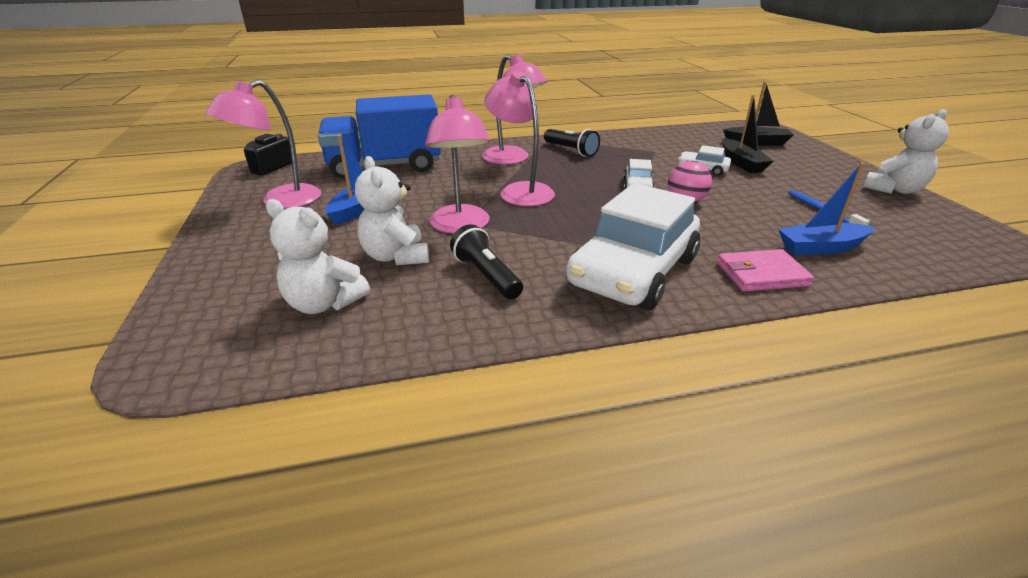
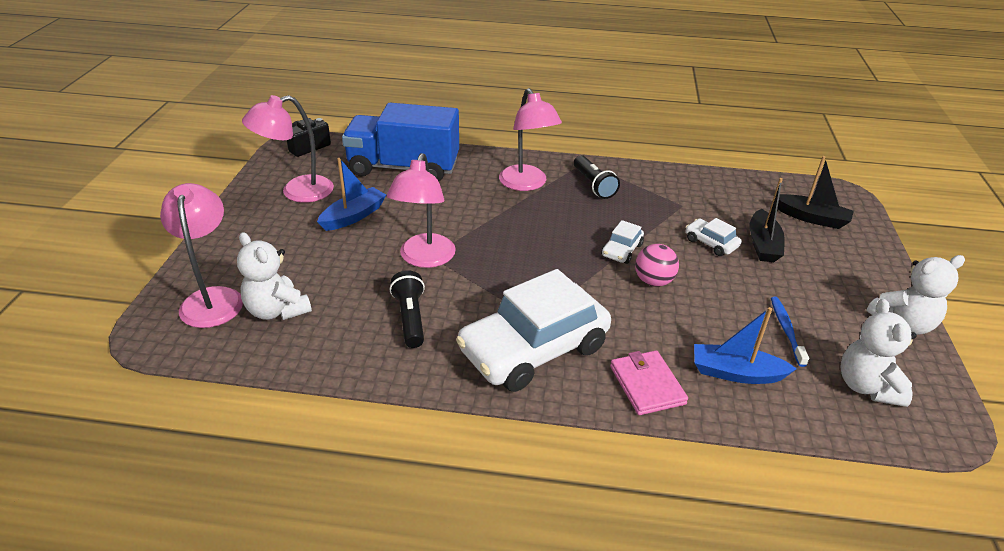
camera: 20 degrees right, 5 degrees up
(396, 256) = (353, 278): white teddy bear -> white teddy bear (866, 386)
(520, 191) = (504, 228): pink lamp -> pink lamp (212, 298)
(761, 274) = (647, 385): pink wallet -> pink wallet turned 60 degrees clockwise

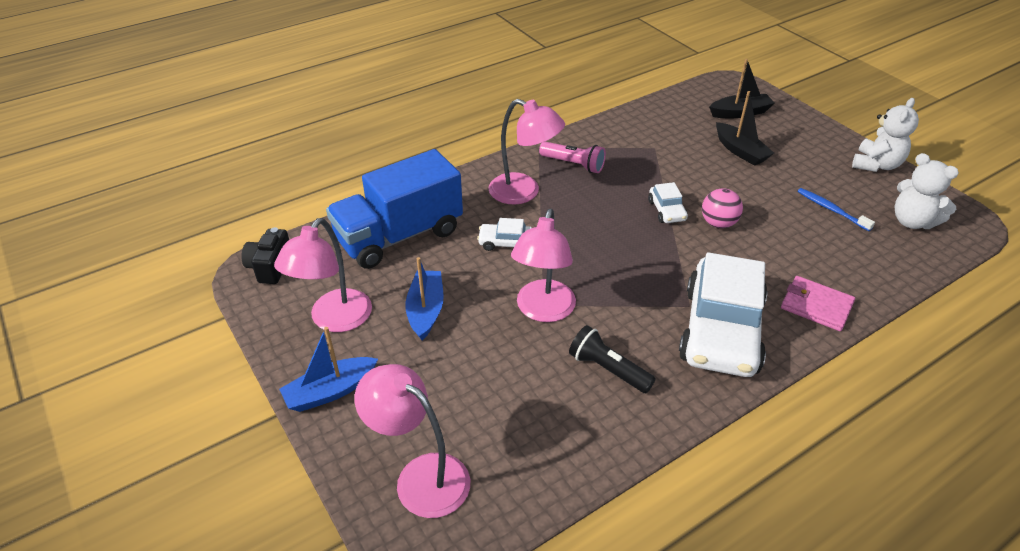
camera: 40 degrees left, 5 degrees up
(277, 310) = (495, 443): white teddy bear -> none
(424, 259) = (543, 311): pink lamp -> pink lamp turned 45 degrees clockwise
(594, 185) = (573, 164): black flashlight -> pink flashlight
(711, 243) = (711, 169): white car -> white car (505, 242)
(736, 373) = (846, 260): blue boat -> blue boat (330, 391)

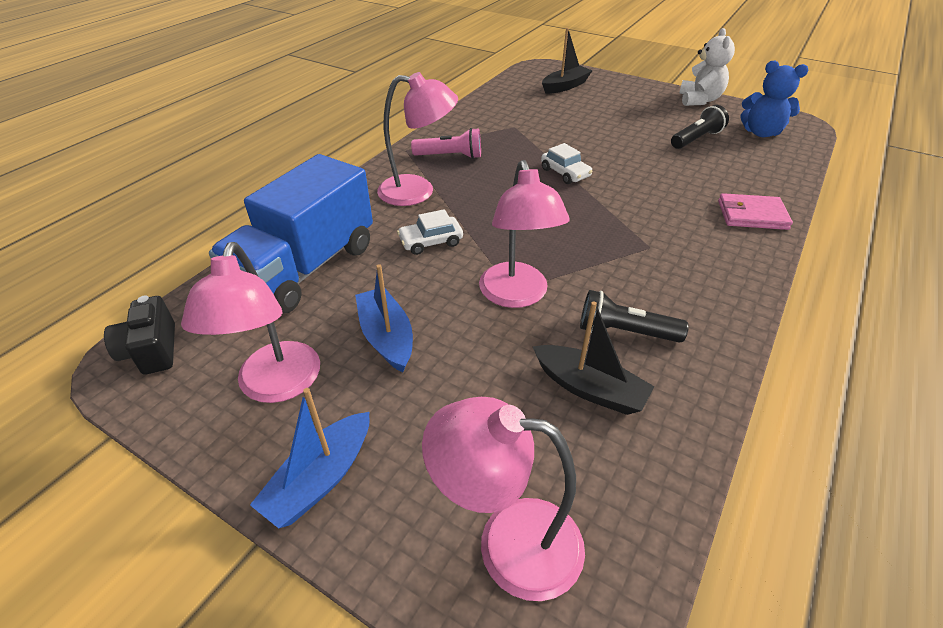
camera: 25 degrees left, 0 degrees up
(718, 223) = (617, 172): pink ball -> none
(720, 330) = (695, 260): white car -> none
(740, 151) = (589, 113): black boat -> black boat (589, 388)
(831, 209) = (696, 139): blue toothbrush -> black flashlight
(912, 221) = (761, 133): white teddy bear -> blue teddy bear

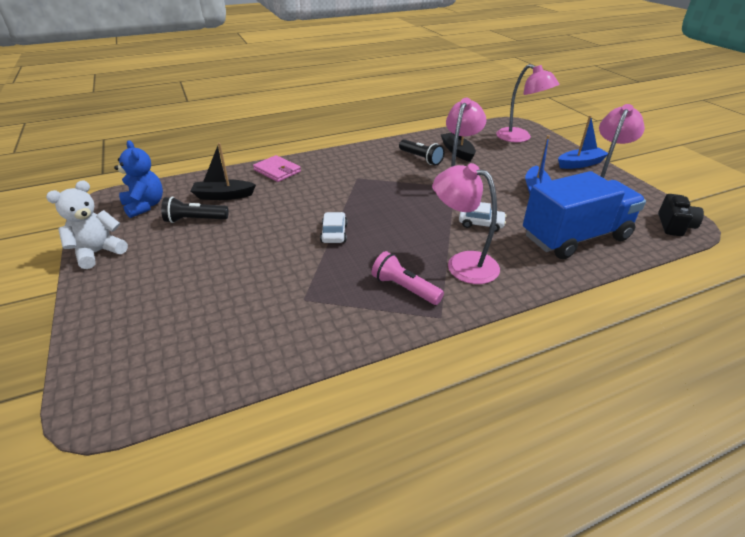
camera: 145 degrees left, 5 degrees down
(565, 86) = (154, 340): black boat -> black boat (223, 196)

